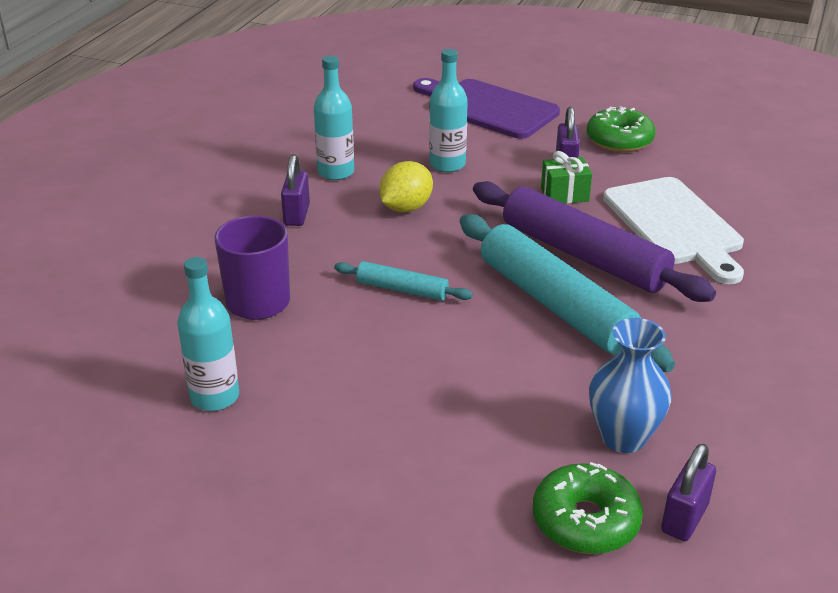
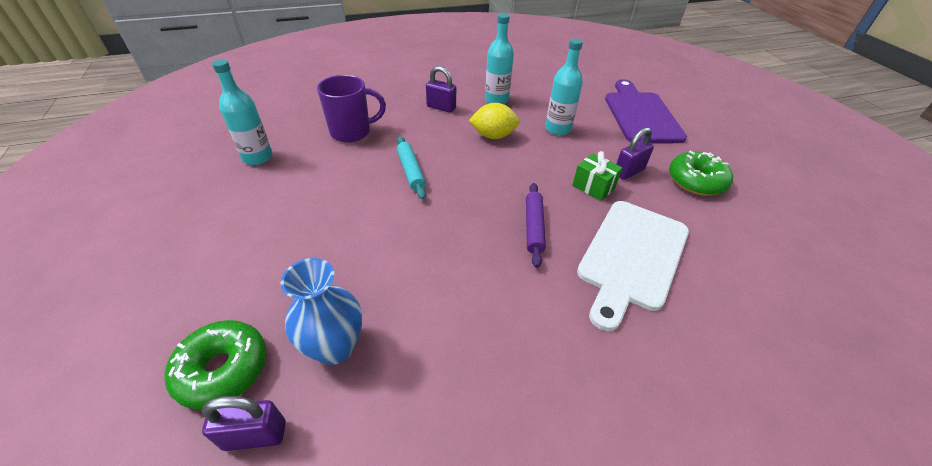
camera: 50 degrees right, 10 degrees up
(297, 215) = (441, 107): purple padlock -> purple padlock turned 60 degrees clockwise
(555, 305) = (461, 240): turquoise rolling pin -> none
(583, 255) = (534, 227): purple rolling pin -> purple rolling pin, size x0.49

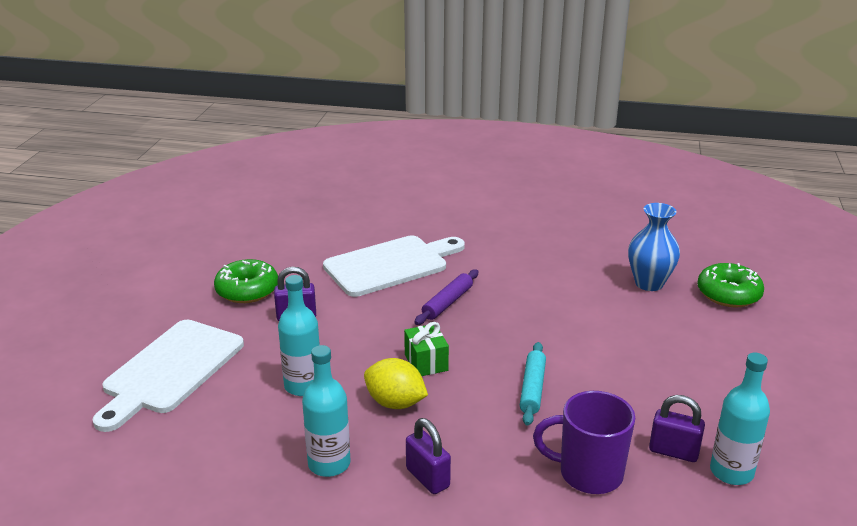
camera: 150 degrees left, 15 degrees down
(255, 435) = (702, 264): purple padlock -> purple padlock (673, 451)
(593, 187) = (351, 315): green gift -> green gift (426, 362)
(640, 115) = (170, 370): purple cutting board -> white cutting board

